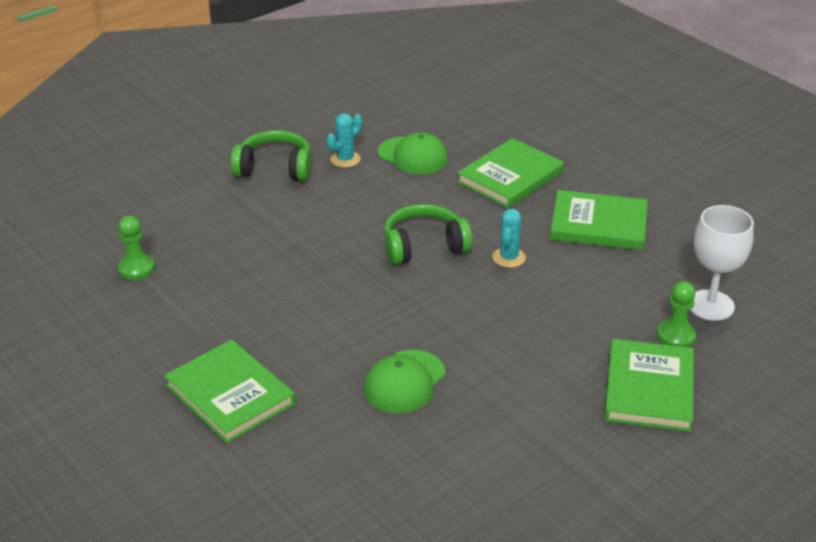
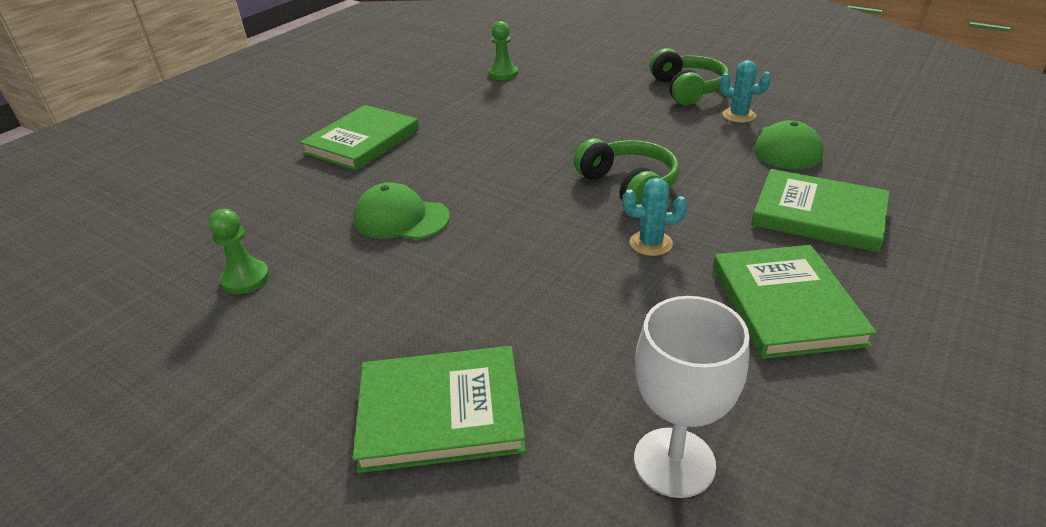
camera: 75 degrees right, 0 degrees up
(676, 336) = (572, 426): green pawn -> green pawn (246, 279)

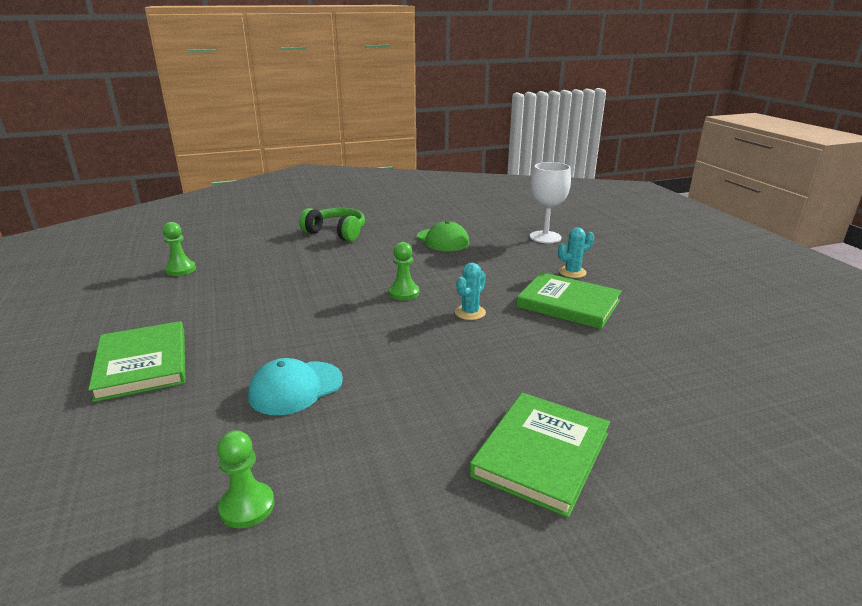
camera: 55 degrees left, 10 degrees down
(401, 218) = (296, 388): green cap -> turquoise cap
(628, 186) = (404, 293): green headphones -> green pawn
(674, 462) = (653, 388): white goblet -> white goblet (545, 237)
(738, 115) = (391, 235): turquoise cactus -> turquoise cactus (572, 272)
(818, 214) = (510, 262): green book -> none

